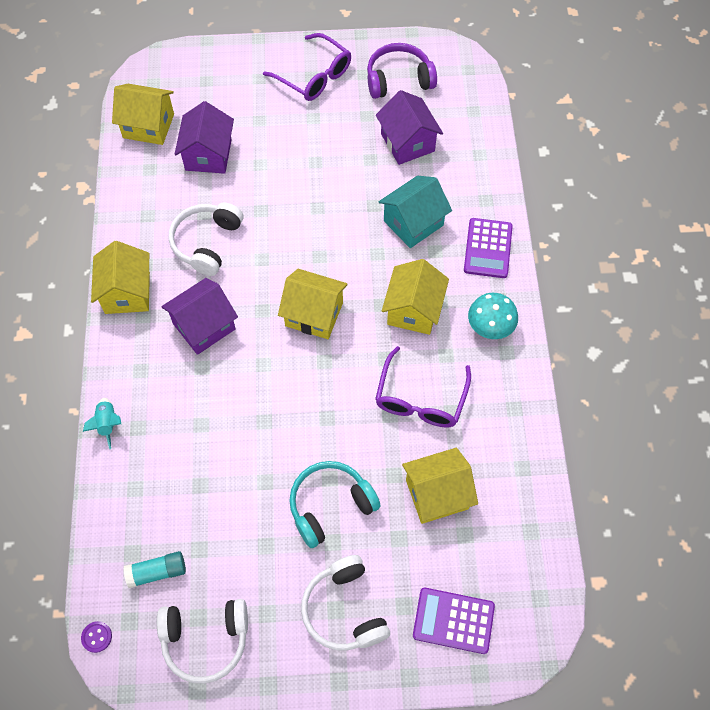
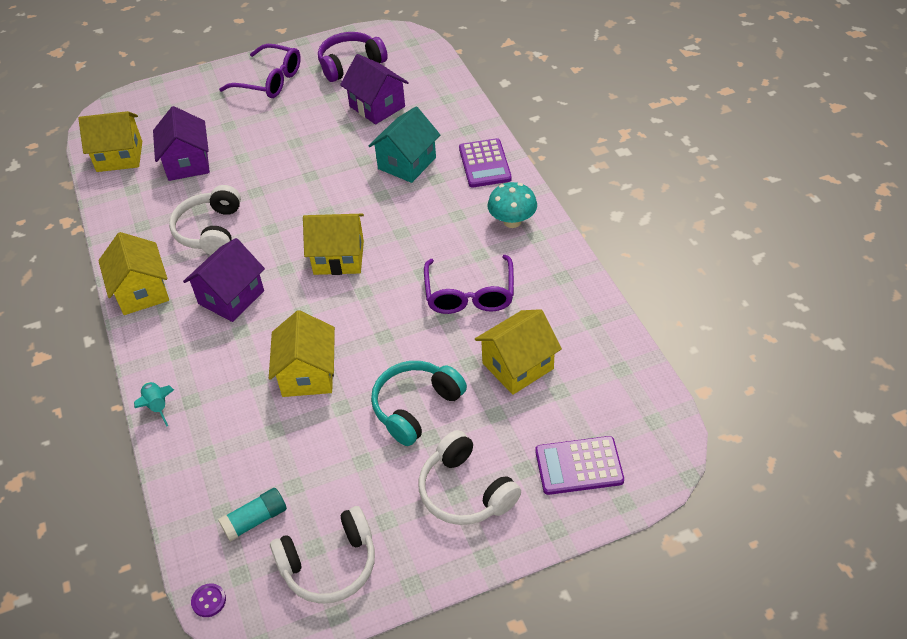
camera: 15 degrees left, 15 degrees down
(413, 310) = (434, 228): yellow house -> yellow house (308, 374)

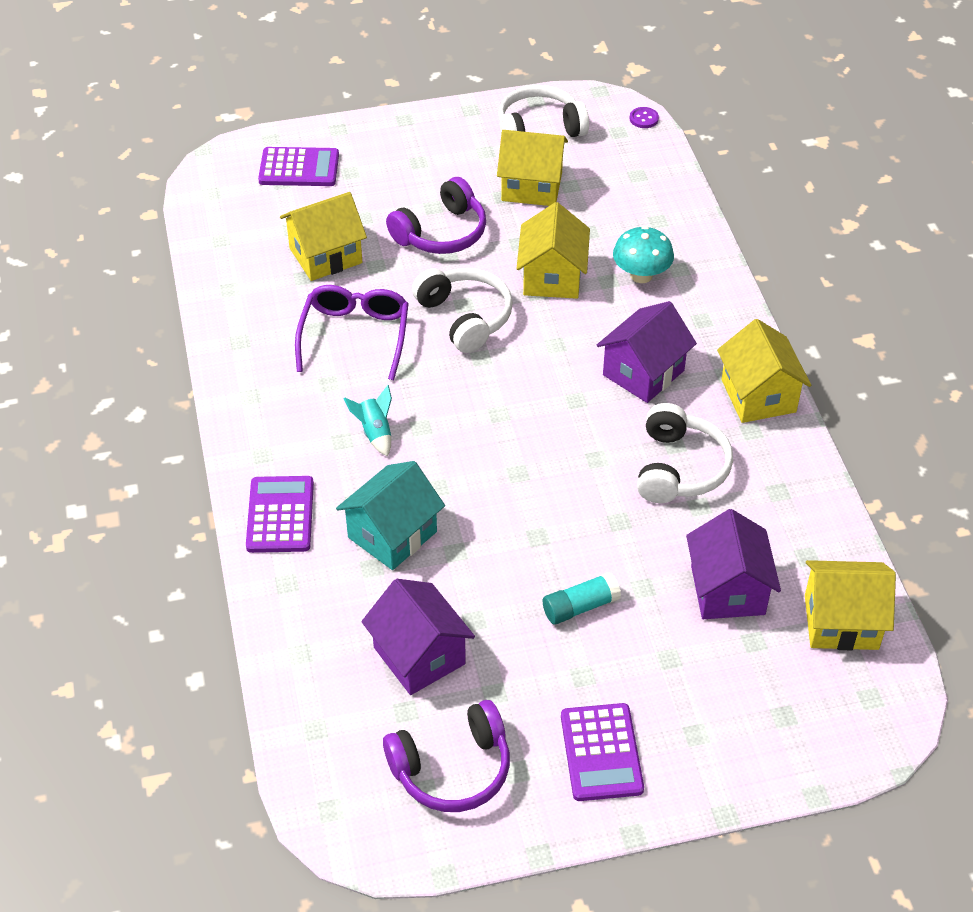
camera: 175 degrees left, 0 degrees up
(157, 406) = (715, 268): turquoise rocket -> turquoise rocket (375, 433)
(255, 520) = (605, 165): turquoise glue stick -> turquoise glue stick (580, 607)
(270, 81) = (601, 752): purple glasses -> purple calculator
(338, 257) = (507, 404): yellow house -> yellow house (531, 187)
(415, 407) = (441, 233): turquoise headphones -> purple headphones
(465, 491) = (409, 162): white headphones -> white headphones (465, 317)
(512, 221) = (273, 420): turquoise mushroom -> turquoise mushroom (641, 275)

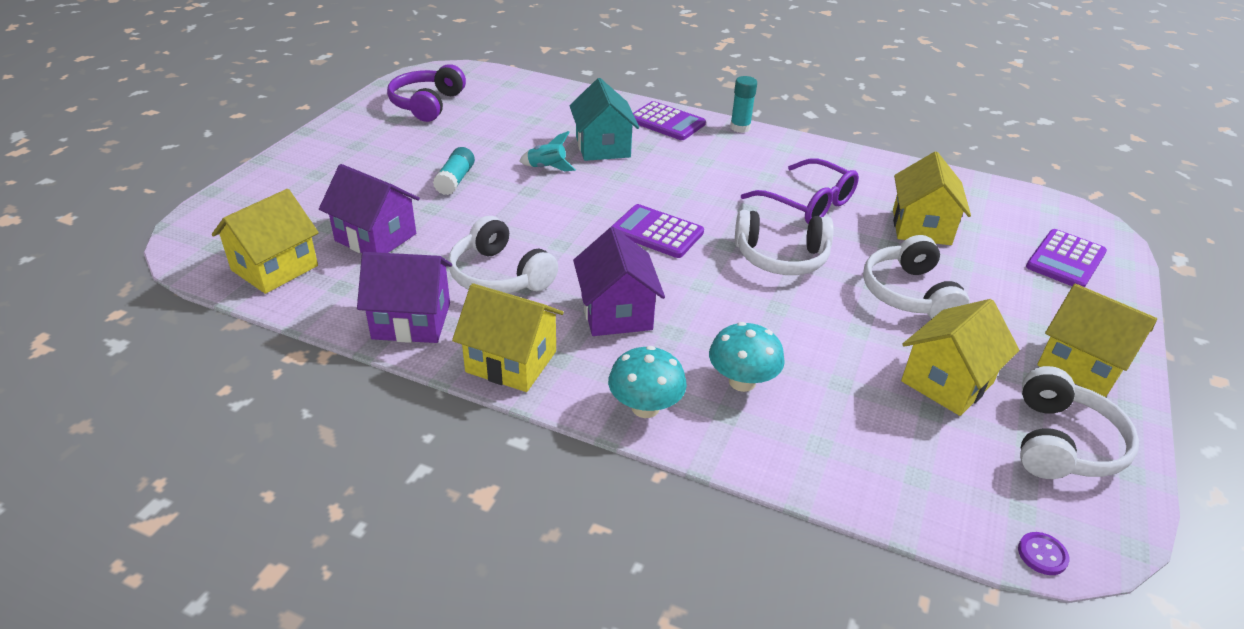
camera: 125 degrees right, 10 degrees down
(236, 449) = (740, 128): none -> turquoise glue stick
(375, 433) = (697, 174): turquoise rocket -> turquoise rocket (547, 168)
(419, 656) = (506, 122): purple house -> purple house (411, 321)
(441, 233) = (909, 294): purple headphones -> white headphones
(552, 277) = (790, 325): yellow house -> yellow house (1081, 365)
(601, 752) = (360, 143): purple calculator -> purple calculator (657, 232)
(719, 307) = (645, 407): none -> turquoise mushroom

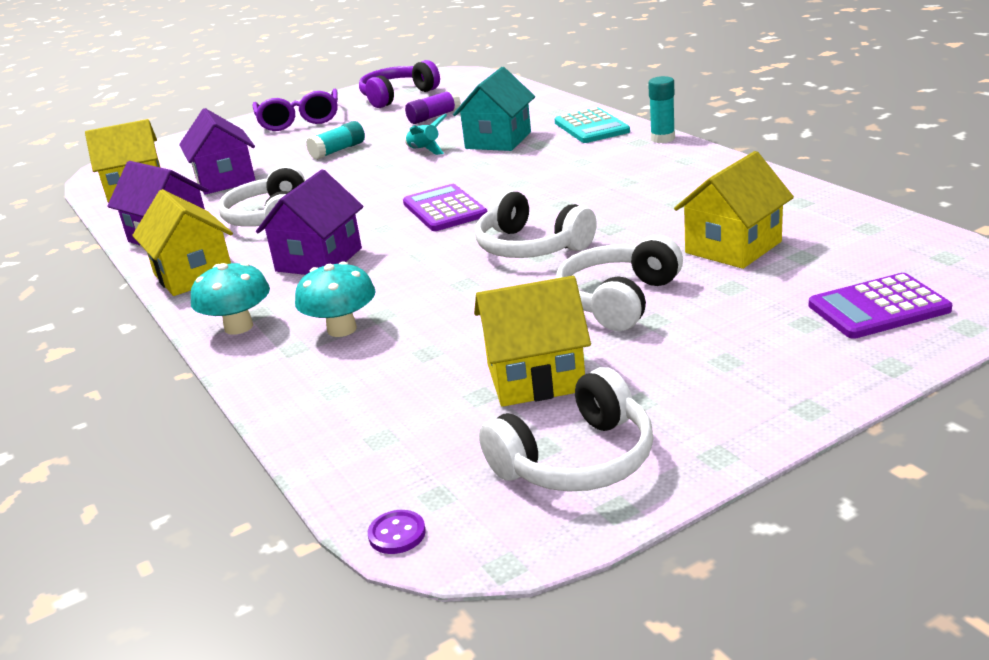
camera: 40 degrees right, 10 degrees down
(502, 126) = (434, 117): none -> purple glue stick
(666, 122) = (591, 127): purple calculator -> turquoise calculator
(808, 203) = (633, 209): purple glasses -> purple glasses (299, 120)
(1081, 365) = (721, 404): yellow house -> none

